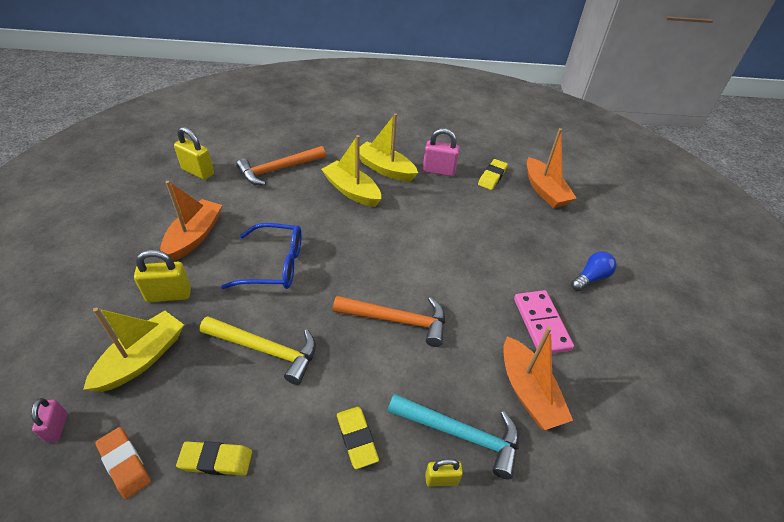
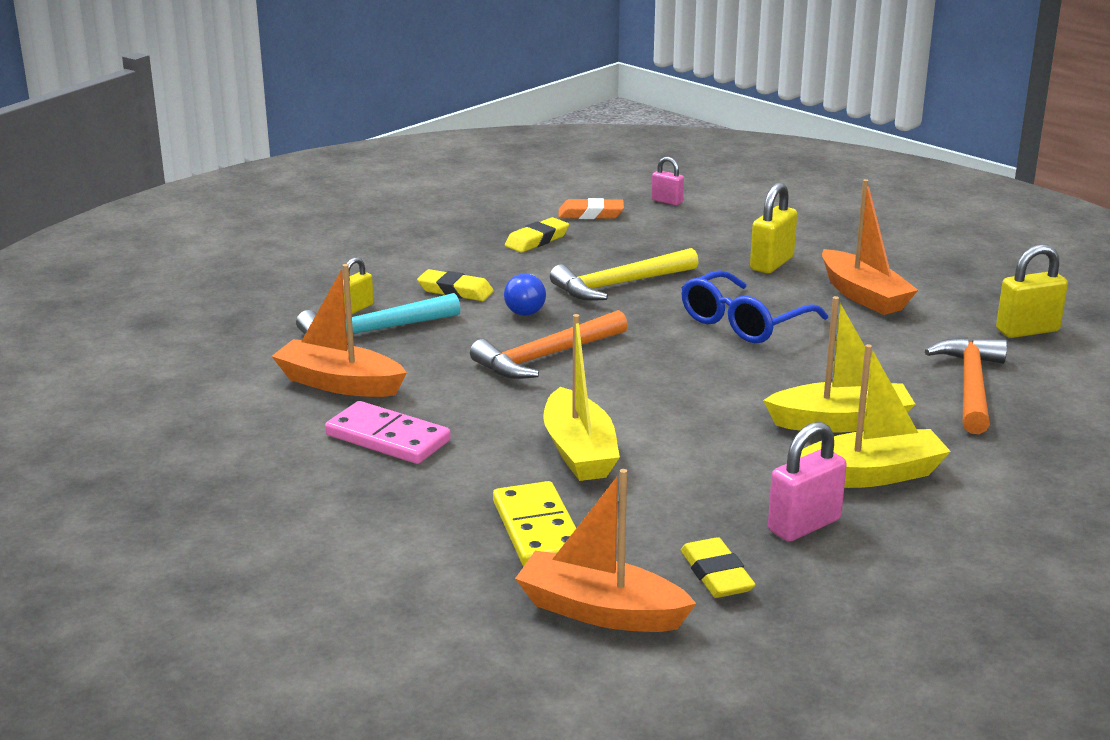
camera: 135 degrees right, 20 degrees down
(142, 358) = (695, 237): yellow boat -> yellow boat (579, 451)
(529, 229) = (538, 530): none -> yellow domino
(591, 278) = (375, 522): blue light bulb -> blue light bulb (526, 307)

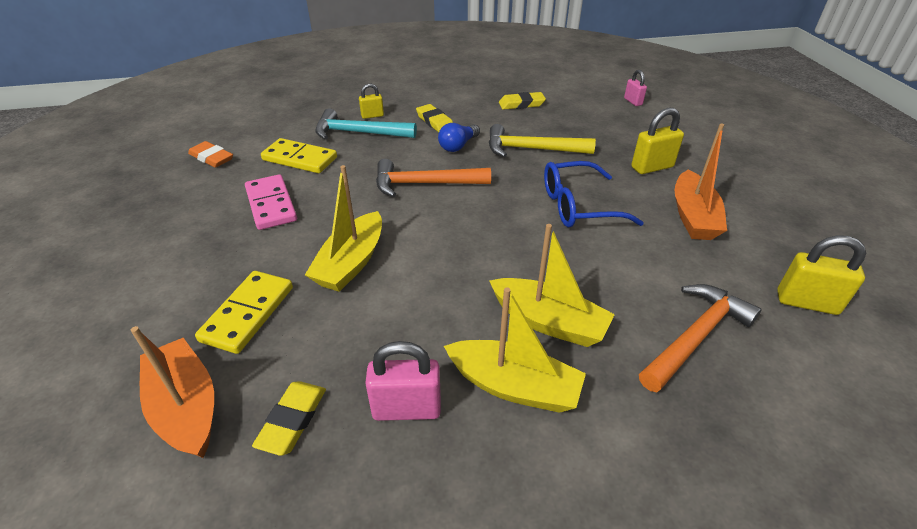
camera: 35 degrees right, 15 degrees up
(339, 383) = (299, 159): orange boat -> yellow domino
(591, 214) = (574, 97): orange eraser -> orange eraser (211, 158)

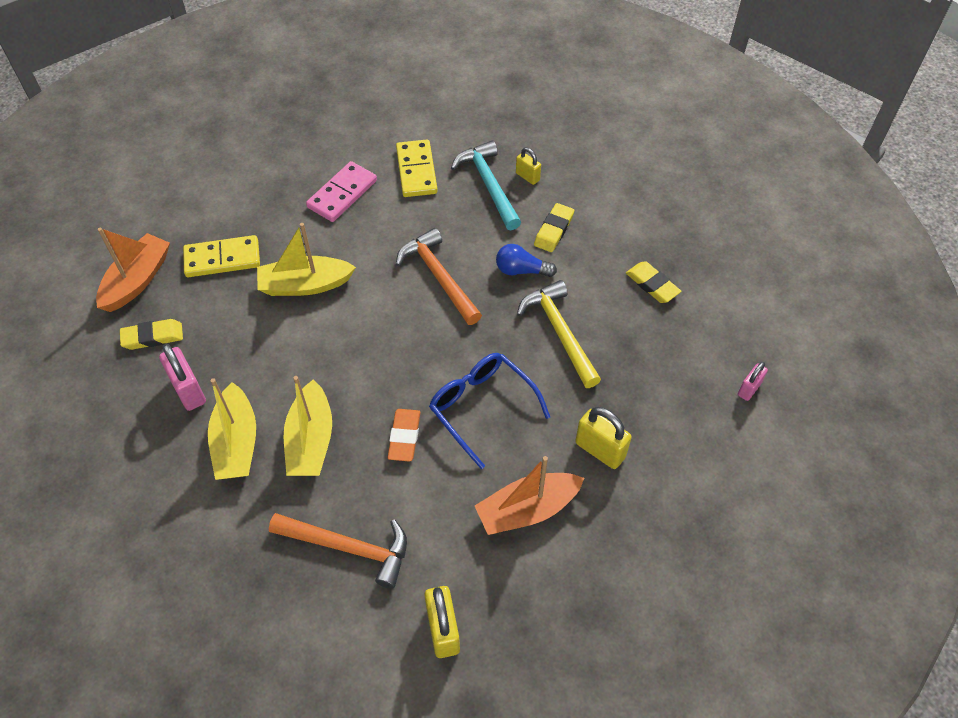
camera: 60 degrees right, 15 degrees up
(211, 158) = (378, 115): orange eraser -> orange eraser (404, 437)

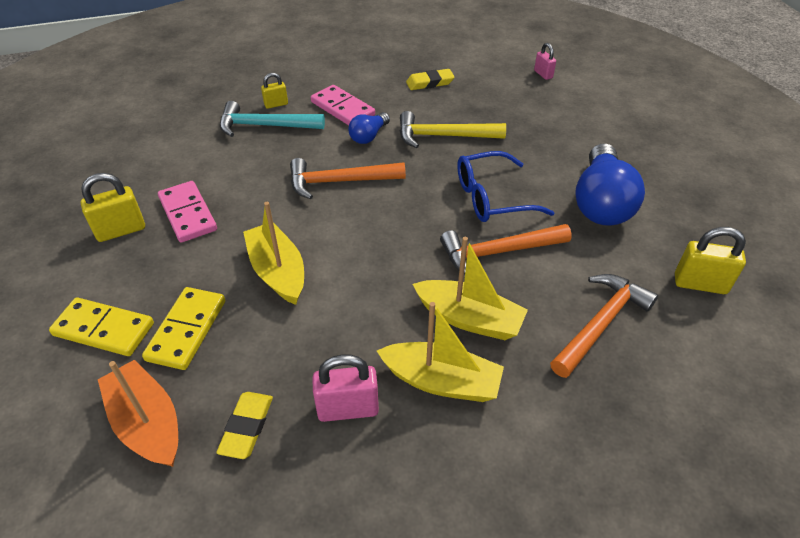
camera: 65 degrees left, 10 degrees down
(305, 285) = (278, 272): yellow boat -> yellow boat turned 135 degrees clockwise
(404, 437) = (498, 252): orange eraser -> orange hammer
(416, 171) = (208, 160): yellow domino -> yellow domino (104, 329)
(527, 510) = (601, 202): orange boat -> blue light bulb
(554, 230) = (342, 109): yellow eraser -> pink domino
(600, 450) = (562, 150): yellow padlock -> yellow padlock (121, 230)

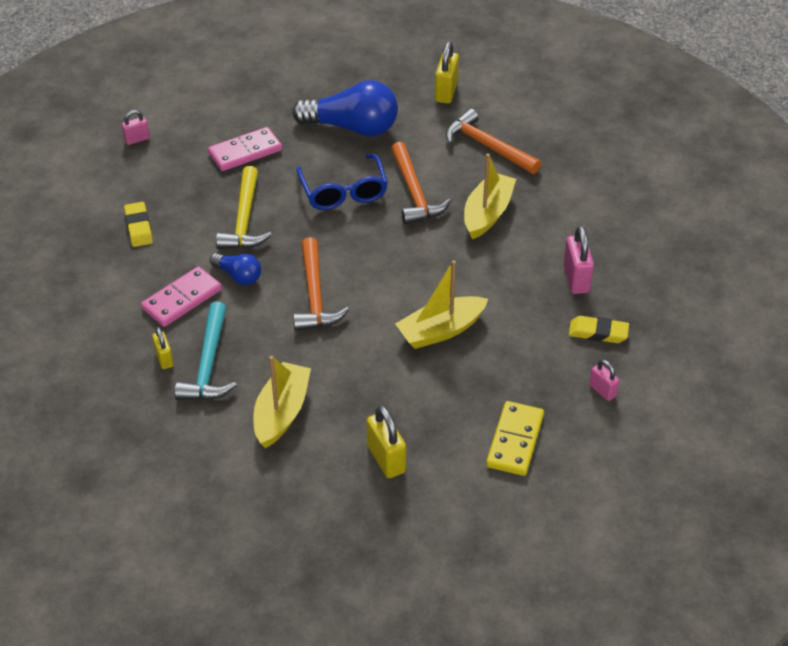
camera: 90 degrees left, 0 degrees up
(147, 423) = (602, 391): orange boat -> pink padlock
(187, 330) = (511, 383): yellow domino -> none
(188, 214) = (361, 408): pink domino -> pink domino (245, 152)
(441, 381) = (547, 230): yellow boat -> yellow boat (281, 412)

